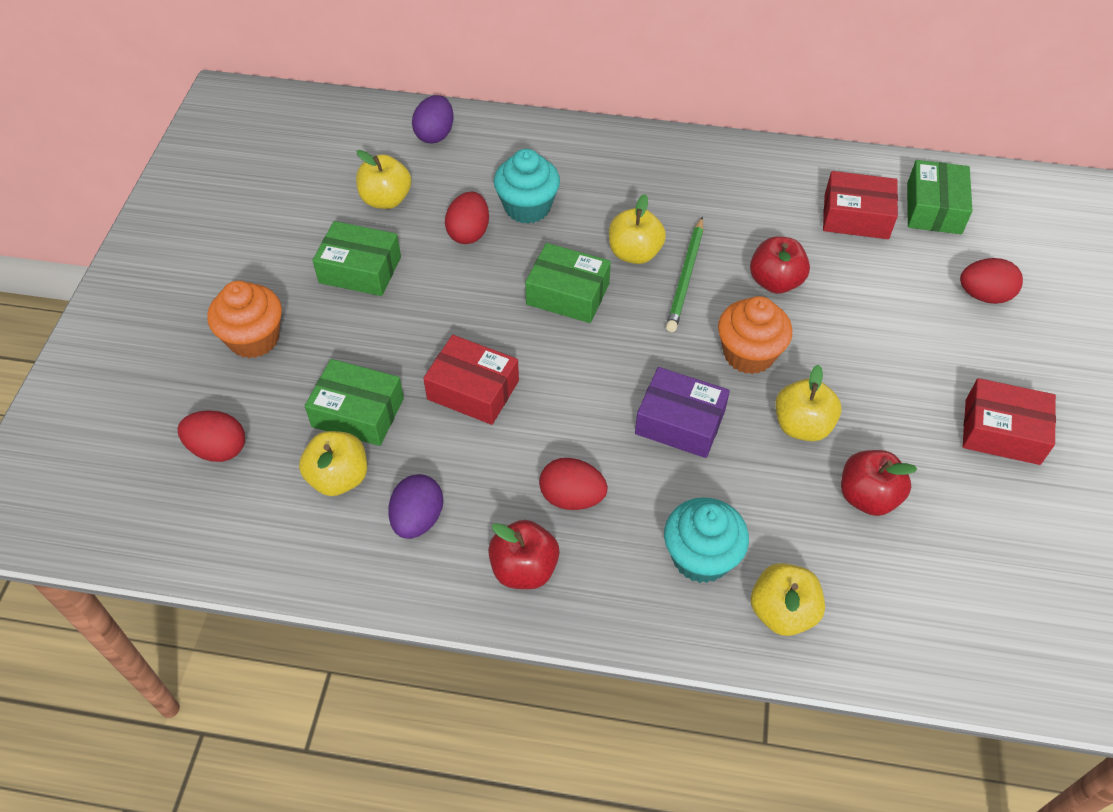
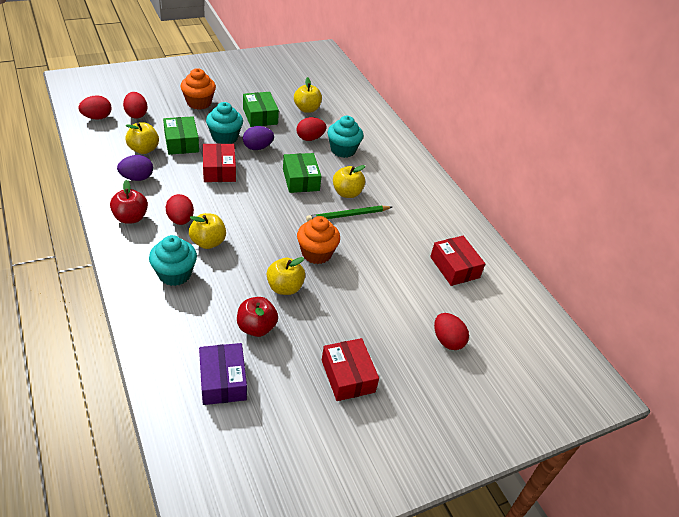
camera: 50 degrees right, 10 degrees down
(180, 517) = (97, 117): none -> red egg
(386, 344) = (225, 137): none -> turquoise cupcake
(435, 134) = (360, 109): purple egg -> purple egg (257, 147)
(680, 422) = (252, 242): purple box -> purple box (223, 380)
(775, 282) = (375, 249): red apple -> none
(782, 612) = (160, 314): yellow apple -> yellow apple (208, 242)
(934, 208) = (495, 299): green box -> none

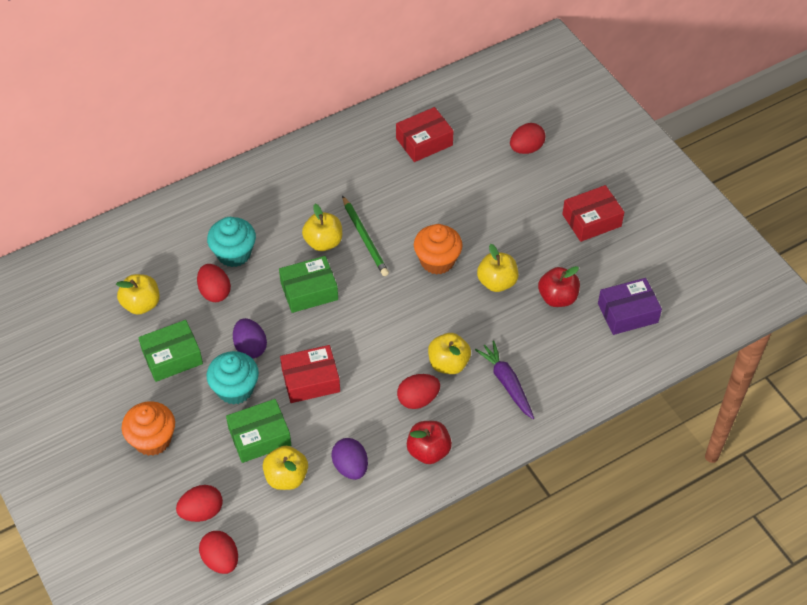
camera: 90 degrees left, 10 degrees up
(174, 274) = (507, 383): turquoise cupcake -> purple carrot

